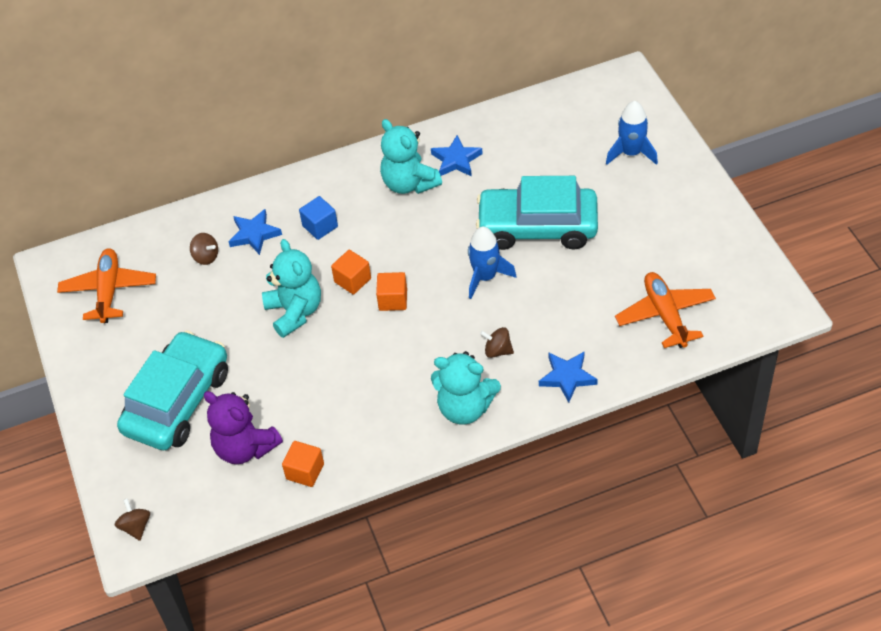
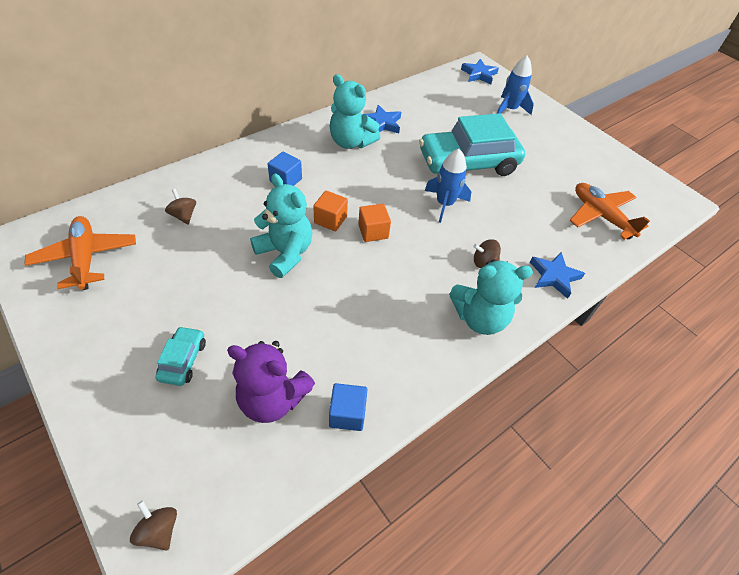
camera: 25 degrees left, 0 degrees up
(177, 401) = (183, 360): turquoise car -> turquoise car, size x0.43
(206, 257) = (183, 216): brown spinning top -> brown spinning top turned 135 degrees counterclockwise
(254, 234) = (226, 192): blue star -> blue star (479, 74)
(305, 471) = (347, 414): orange cube -> blue cube

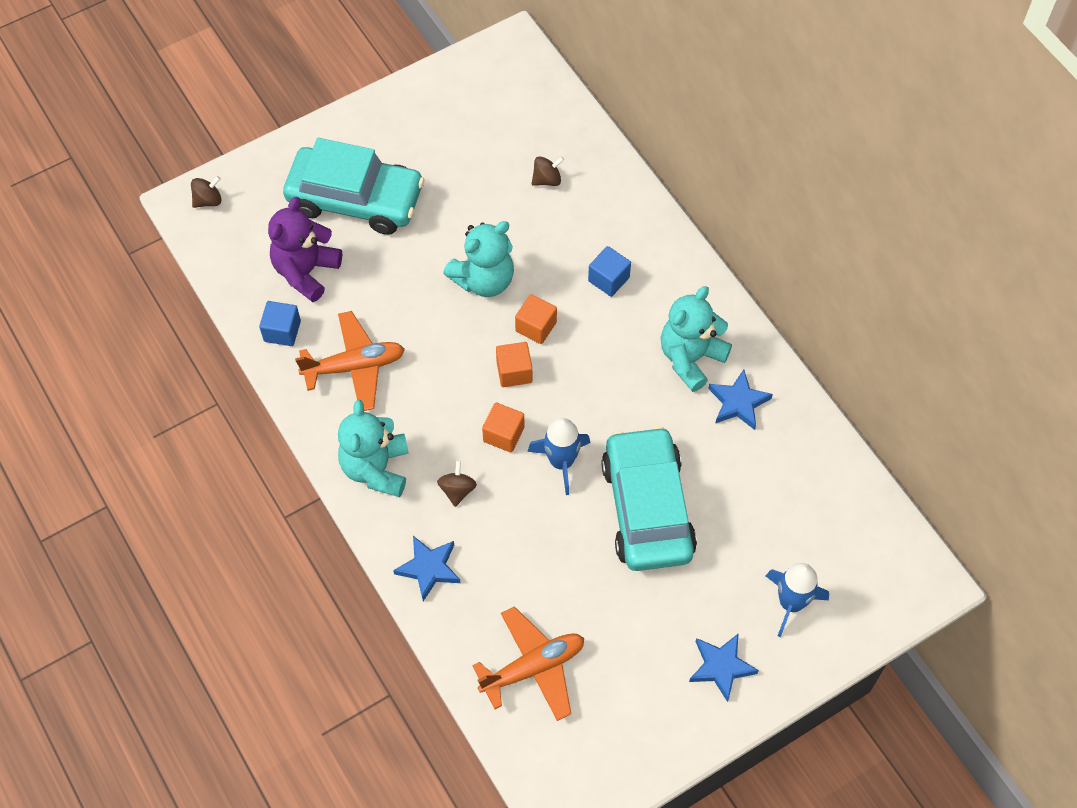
camera: 100 degrees right, 10 degrees up
(85, 257) = (488, 104): orange plane -> orange plane (355, 366)
(183, 360) = (355, 199): turquoise car -> turquoise car, size x2.30
(429, 236) = (503, 434): none -> orange cube
(479, 74) = (897, 575): blue star -> blue star (721, 667)

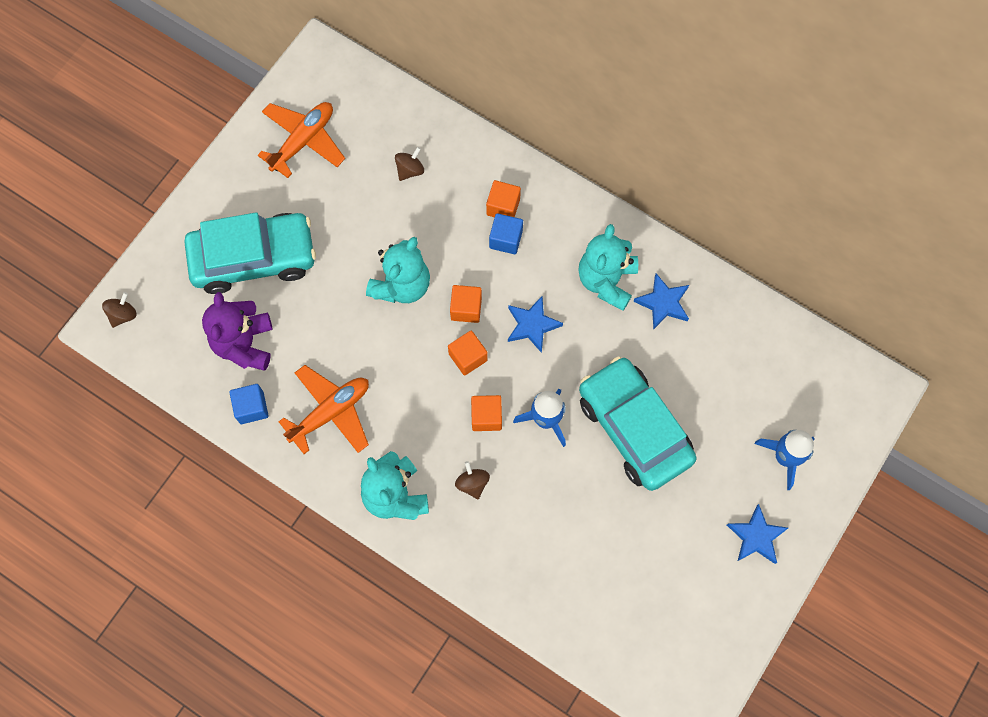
camera: 25 degrees left, 10 degrees up
(429, 568) = (483, 562): blue star -> blue star (532, 325)
(533, 667) = (609, 608): orange plane -> orange plane (303, 141)
(621, 248) = (503, 207): none -> orange cube

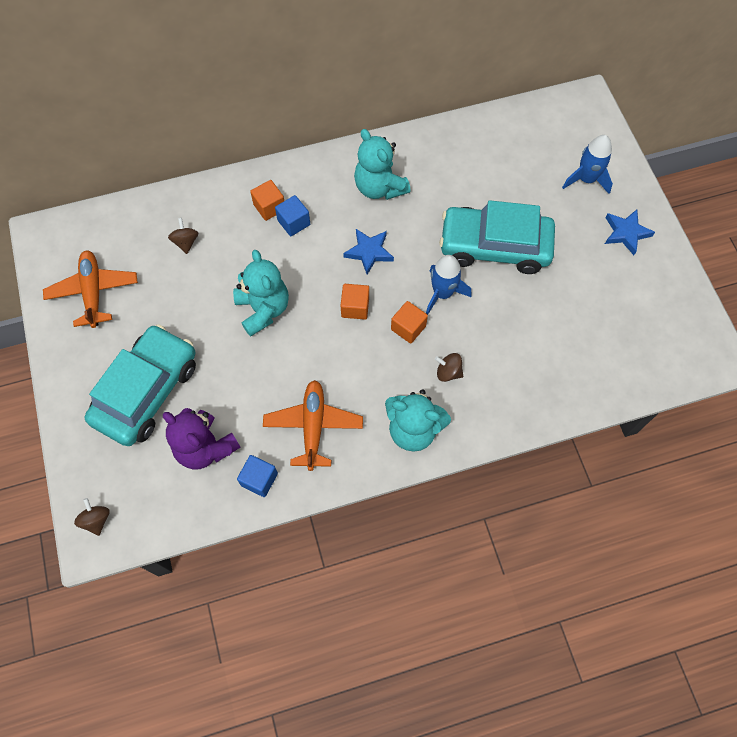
camera: 50 degrees left, 5 degrees down
(466, 308) = (319, 282): orange cube -> none
(663, 303) = (424, 168): blue star -> none

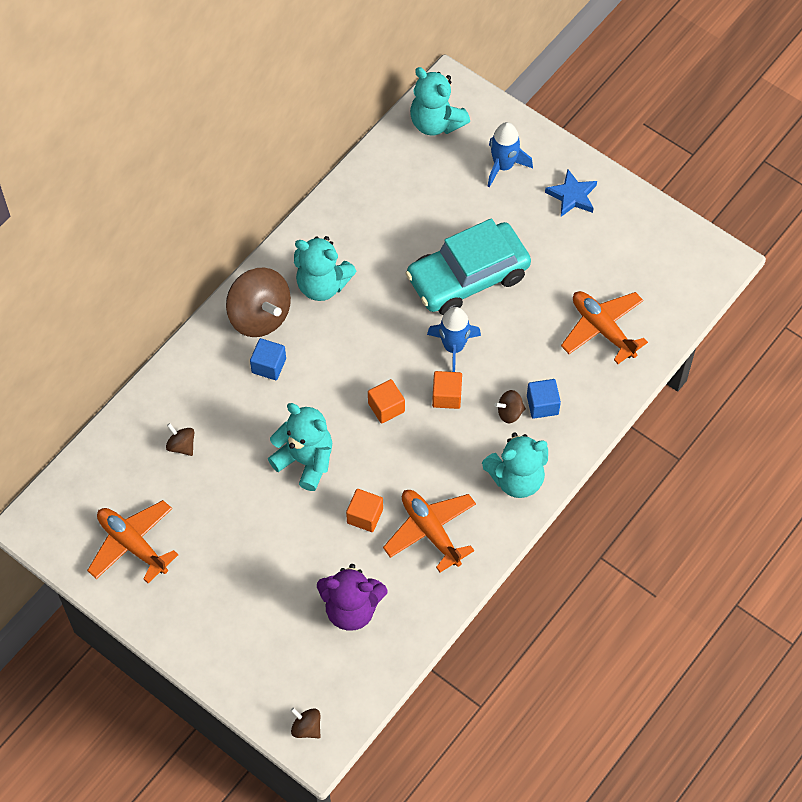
camera: 35 degrees left, 5 degrees down
(147, 391) = (259, 597): turquoise car -> none
(259, 479) = (419, 603): blue cube -> blue cube (542, 405)
(269, 207) = (234, 365): orange cube -> orange cube (365, 516)
(316, 183) = (259, 316): none -> brown spinning top
(369, 252) = (360, 350): blue star -> none
(556, 119) = (436, 123): none -> turquoise teddy bear
(574, 352) = (602, 329): none -> orange plane

